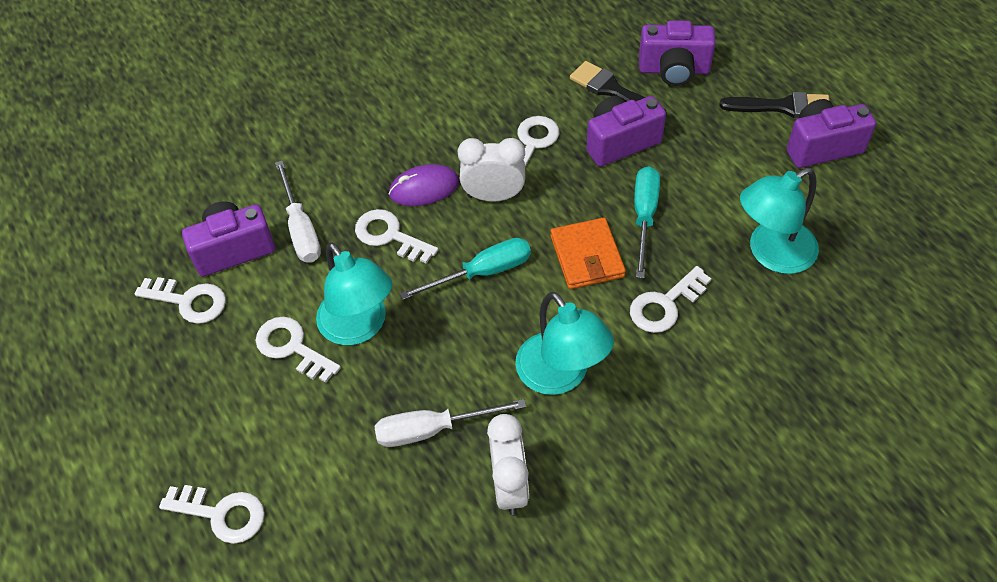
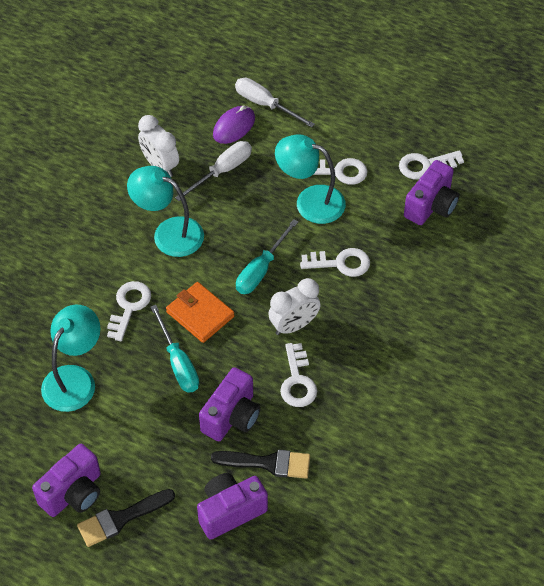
camera: 145 degrees right, 0 degrees up
(221, 513) = (300, 85): white key -> none
(301, 229) = (402, 239): white screwdriver -> white screwdriver (265, 104)
(424, 188) = (346, 307): purple mouse -> purple mouse (234, 127)

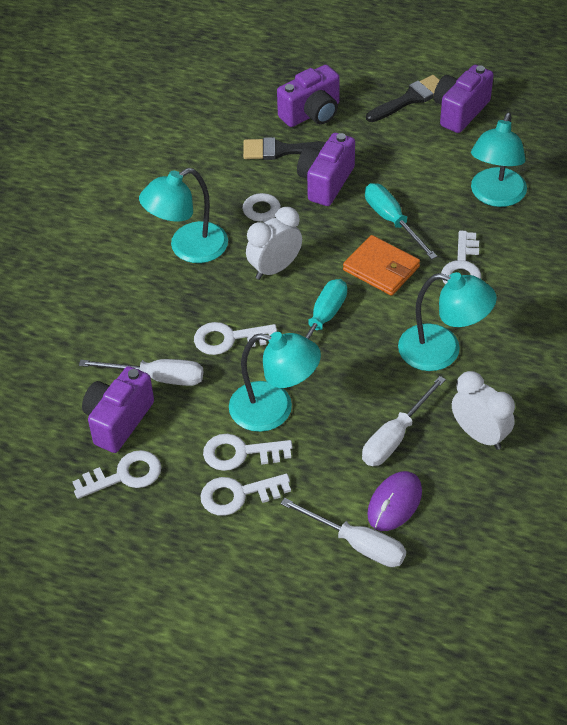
camera: 175 degrees right, 5 degrees down
(343, 143) = (238, 495): none -> white key
(370, 356) = (188, 248): none -> turquoise lamp
(400, 236) = (158, 378): none -> white screwdriver

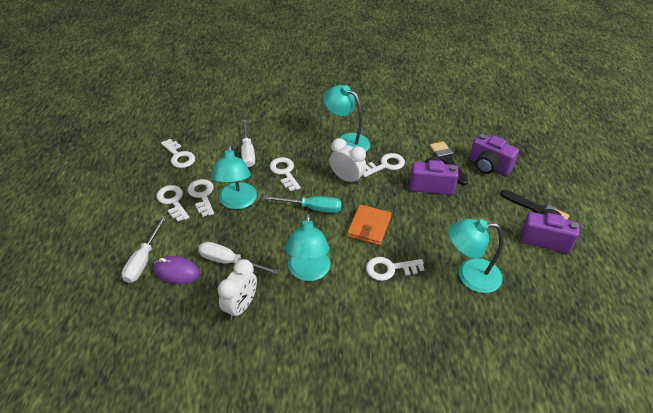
camera: 70 degrees right, 5 degrees down
(118, 420) = (214, 145): purple camera -> none
(392, 221) = (414, 224): turquoise screwdriver -> none

